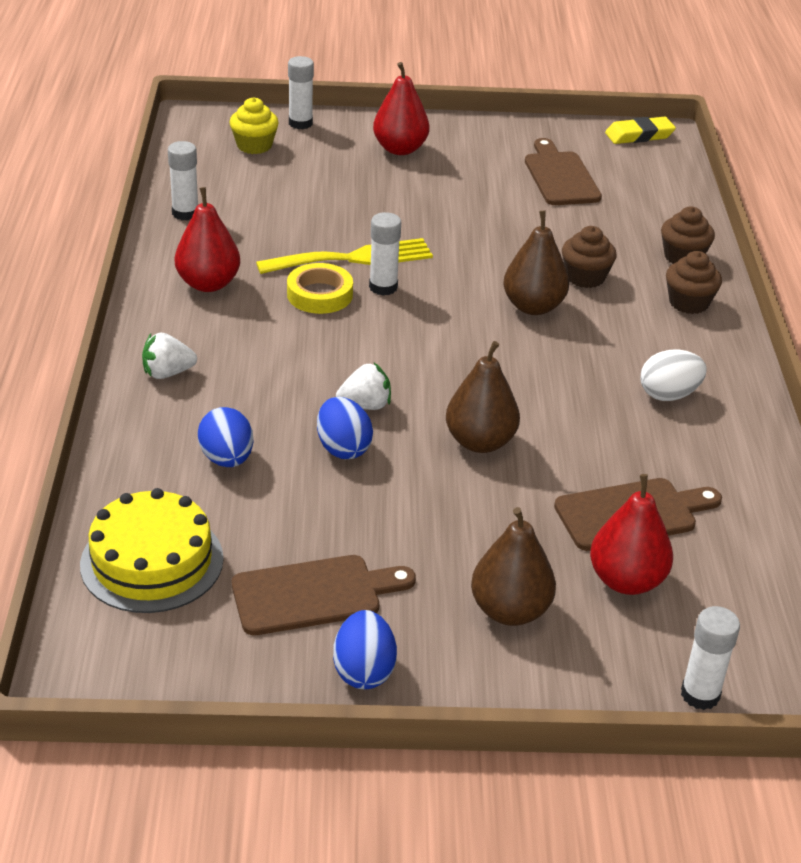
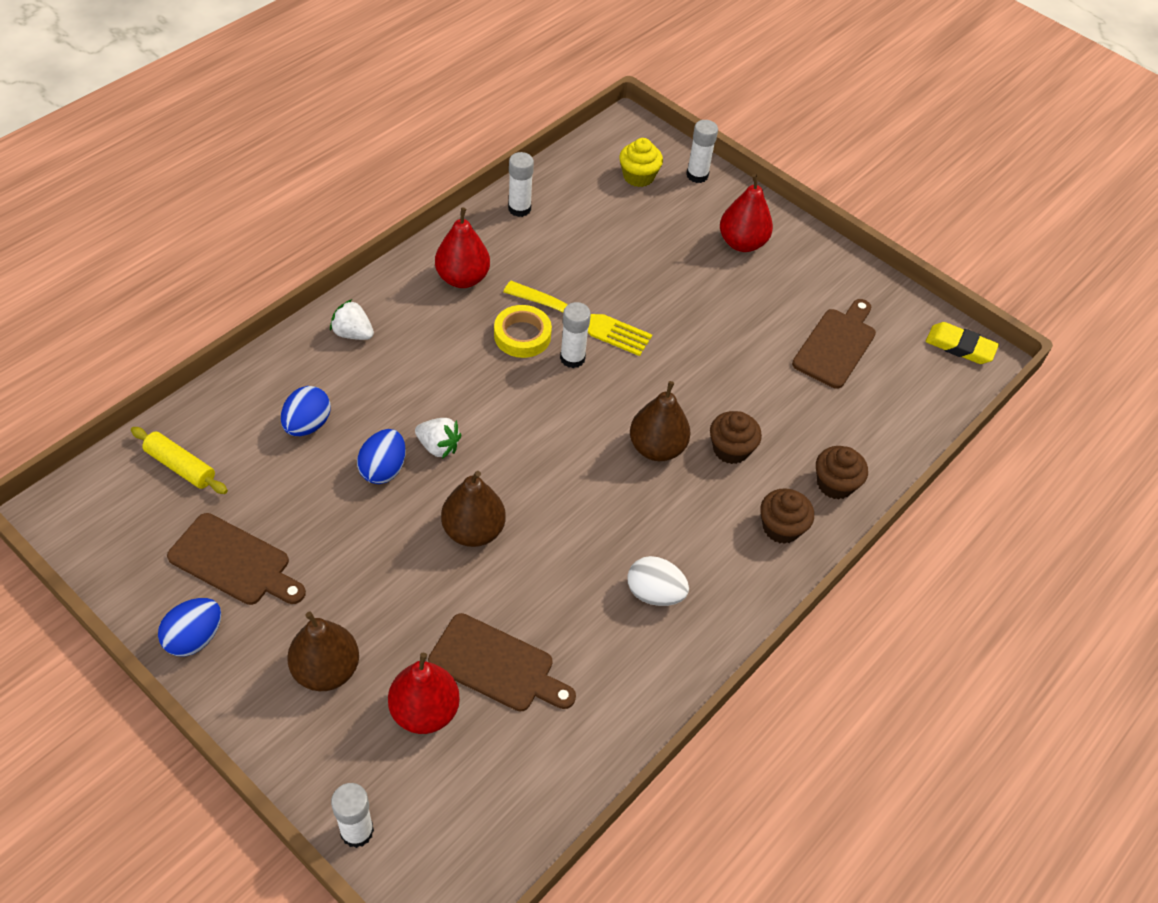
camera: 40 degrees right, 15 degrees up
(152, 561) = (180, 466): yellow cake -> yellow rolling pin

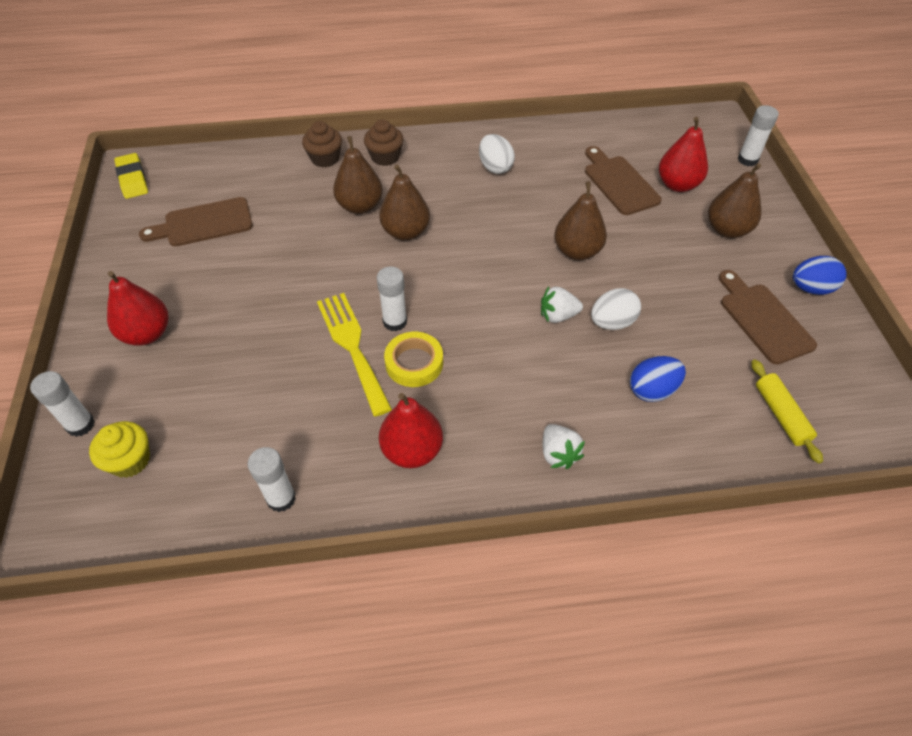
camera: 135 degrees left, 0 degrees up
(383, 469) = (612, 322): blue egg -> white egg
(438, 446) = (558, 315): white strawberry -> white strawberry turned 75 degrees counterclockwise
(731, 449) = (360, 206): brown cupcake -> brown pear

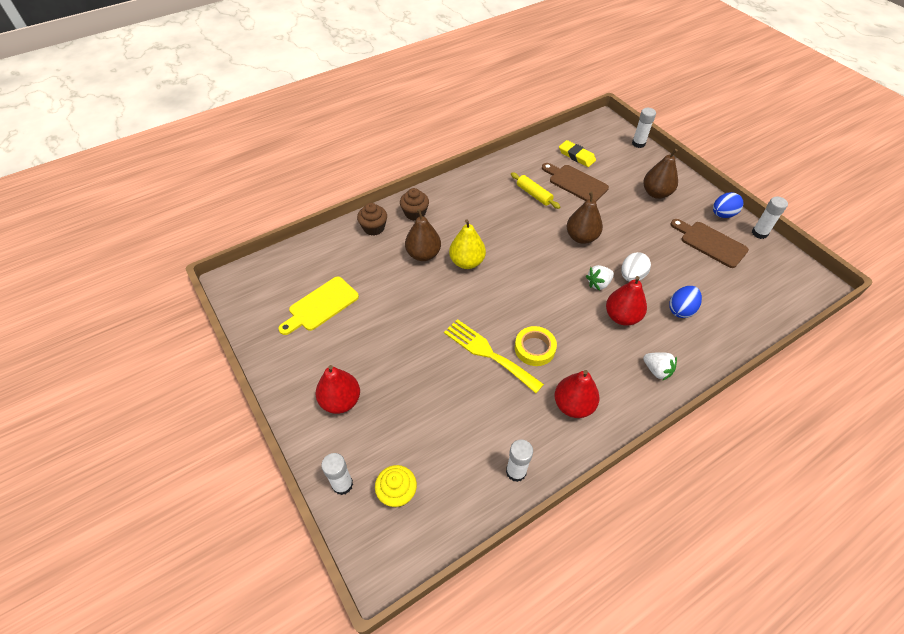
camera: 25 degrees left, 0 degrees up
(132, 179) = (240, 291): yellow eraser -> yellow eraser (576, 156)
(204, 223) = (321, 305): brown cutting board -> yellow cutting board
(395, 322) = (503, 326): white glue stick -> white glue stick (759, 233)
(406, 232) = (467, 262): brown pear -> yellow pear
(495, 167) = (493, 197): white egg -> none
(677, 185) = (610, 173): red pear -> red pear (621, 316)
(781, 415) = (755, 297): yellow rolling pin -> yellow rolling pin (534, 194)

